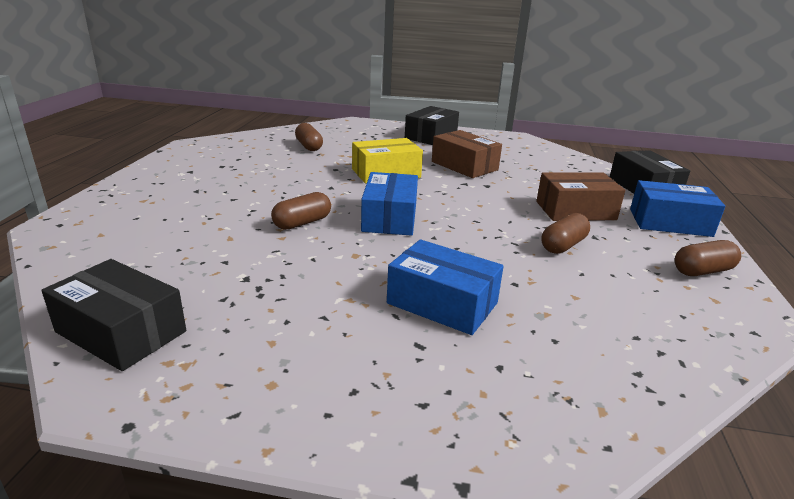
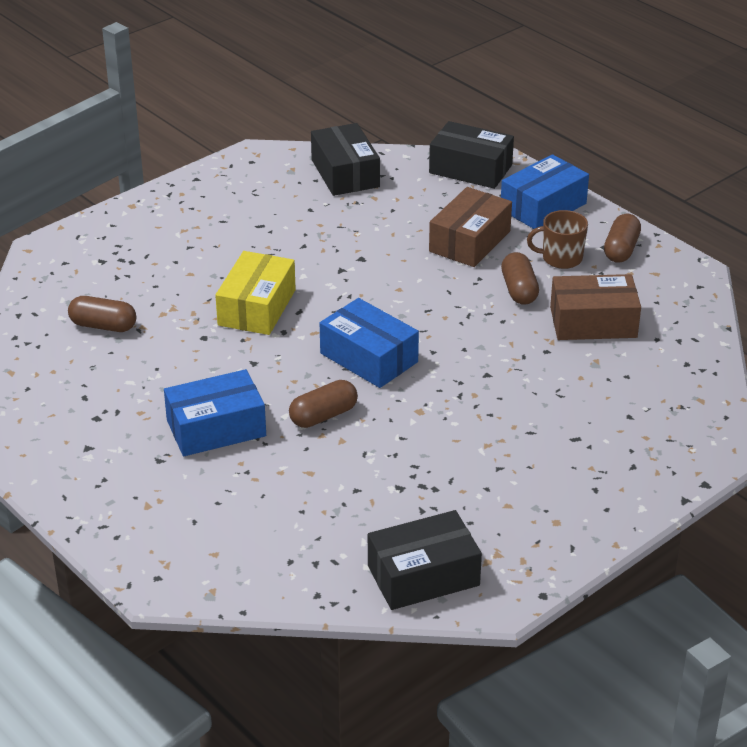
camera: 50 degrees left, 10 degrees up
(302, 223) = (323, 416): brown capsule -> brown capsule turned 60 degrees clockwise
(431, 136) = (177, 216): black box -> black box (345, 173)
(442, 303) = (537, 401): blue box -> blue box (216, 428)
(464, 166) = (296, 244): brown box -> brown box (593, 322)
(633, 249) = (561, 258): none -> brown mug

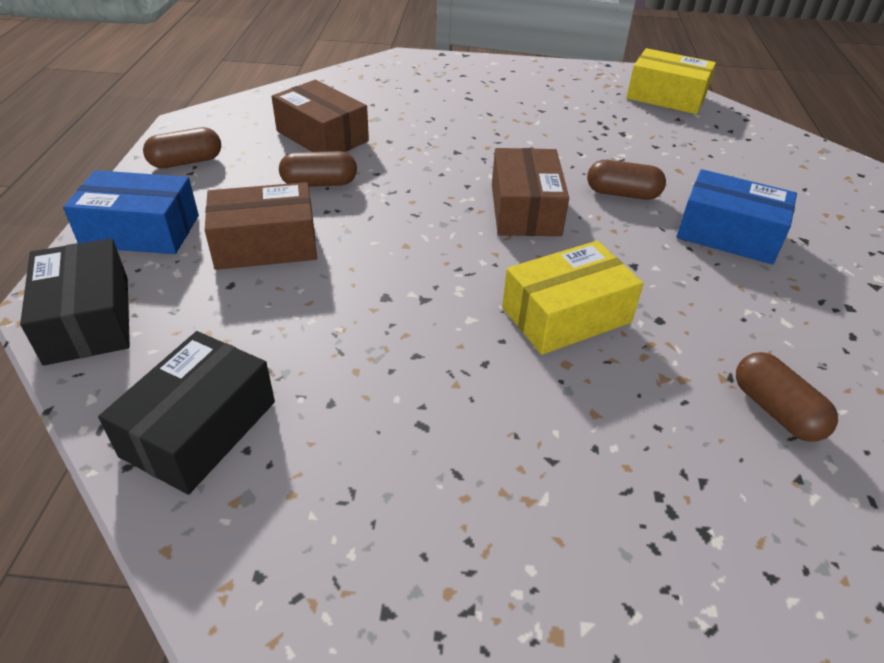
camera: 135 degrees left, 5 degrees up
(369, 357) = (525, 209): blue box -> brown box
(423, 575) = (666, 97): black box -> yellow box
(519, 290) = (319, 183): brown capsule -> brown capsule turned 45 degrees clockwise
(561, 258) = (238, 184): brown mug -> none

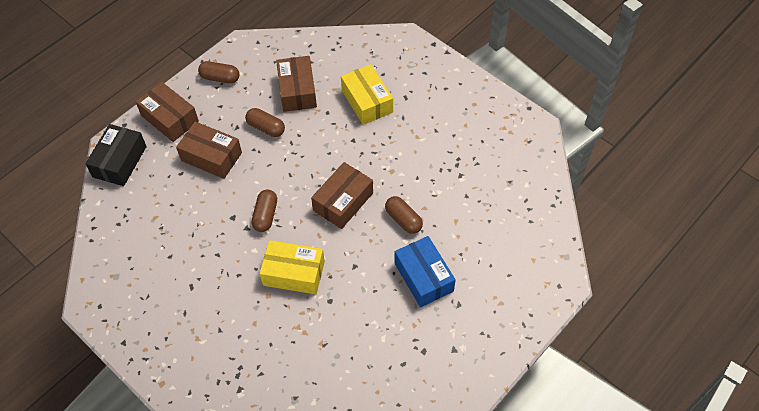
camera: 40 degrees right, 15 degrees up
(141, 231) = (170, 118): blue box -> brown box
(200, 428) = (121, 239): black box -> none
(666, 97) = (527, 158): yellow box -> yellow box (367, 101)
(776, 410) = (322, 369): brown capsule -> brown capsule (265, 215)

